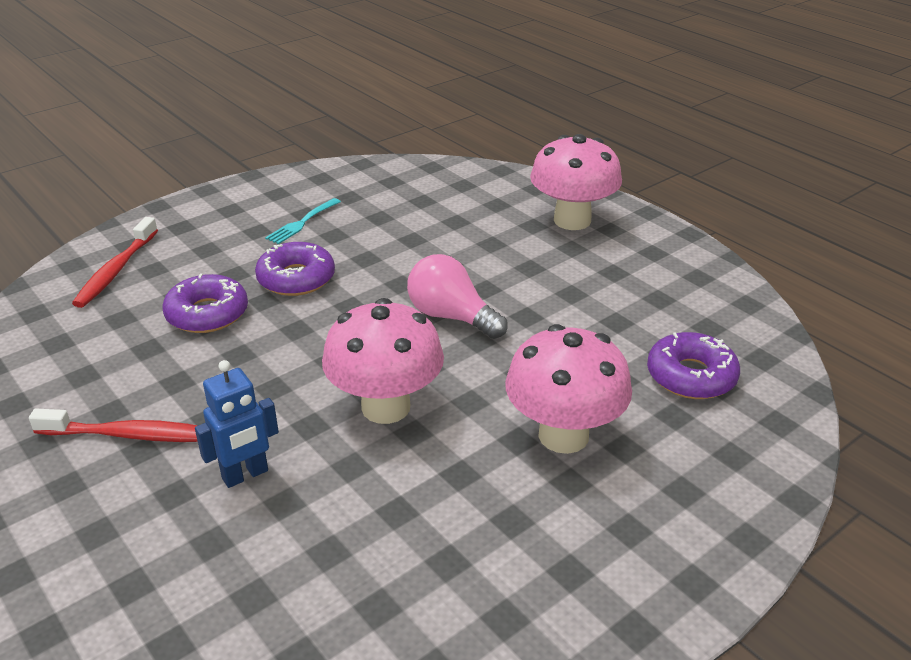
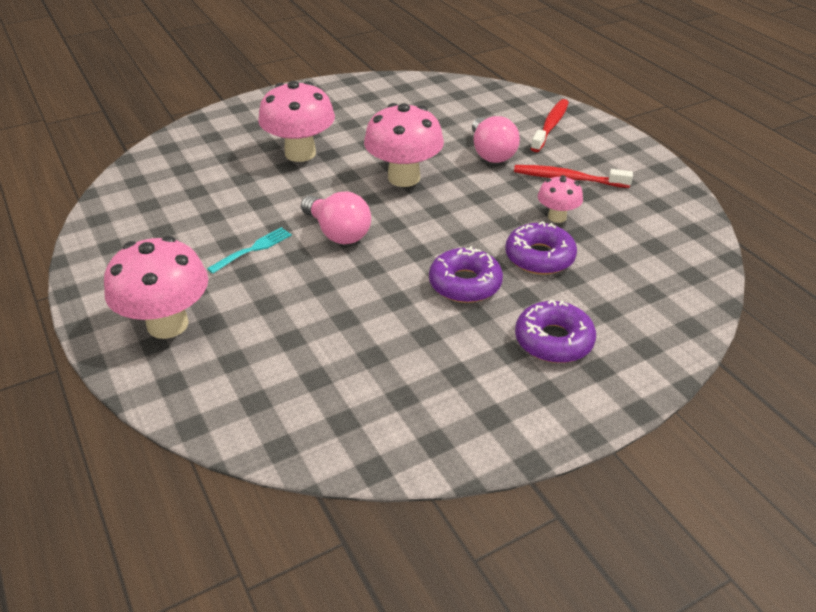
camera: 170 degrees left, 5 degrees up
(116, 270) = (642, 313): red toothbrush -> red toothbrush (550, 126)
(169, 367) = (557, 217): none -> pink mushroom
(245, 475) = (491, 153): blue robot -> pink light bulb
(302, 223) = (460, 357): turquoise fork -> turquoise fork (253, 249)
(691, 376) = (194, 175): purple donut -> purple donut (553, 340)

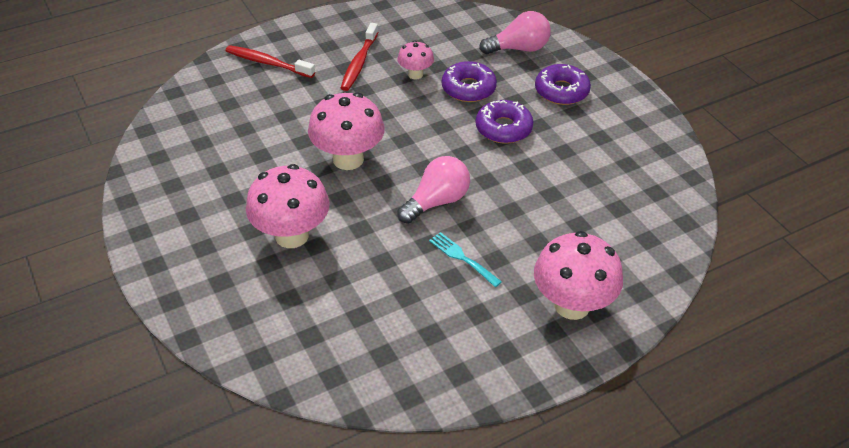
camera: 90 degrees left, 5 degrees up
(491, 153) = (311, 102): pink light bulb -> pink light bulb (519, 49)

